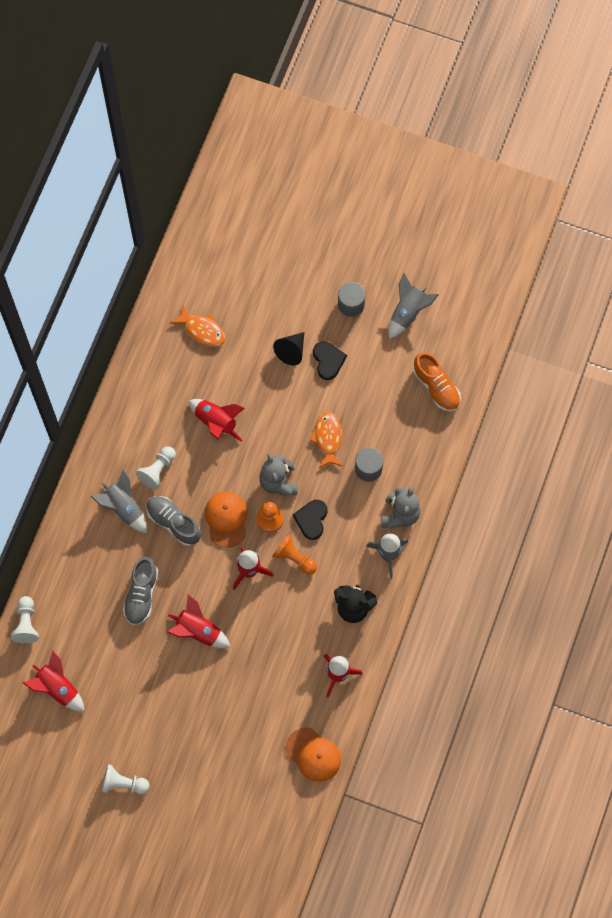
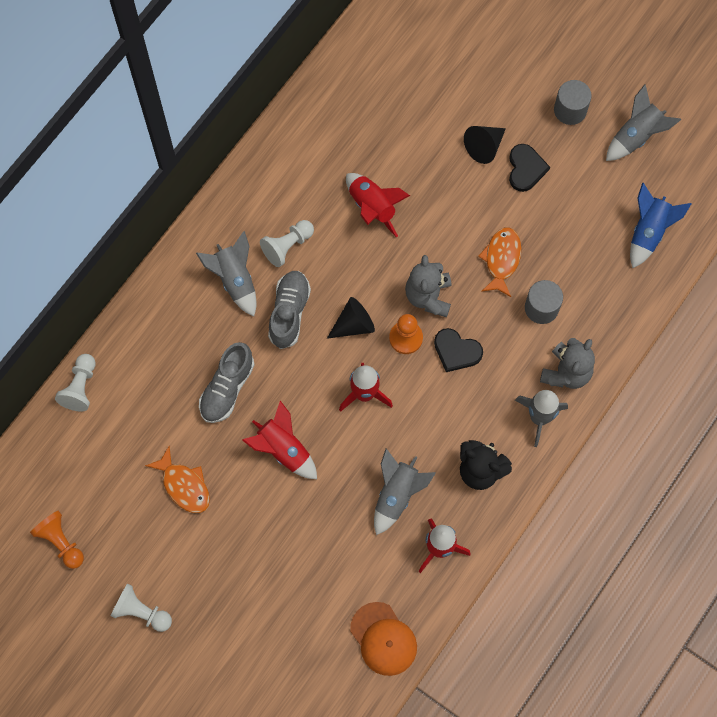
camera: 15 degrees right, 0 degrees up
(57, 688) = (95, 474): red rocket -> none
(173, 523) = (289, 313): grey shoe -> grey shoe turned 45 degrees clockwise
(202, 330) = (385, 97): orange fish -> orange fish (184, 485)
(226, 519) = (354, 324): orange cap -> black cone
(294, 558) = (423, 392): orange pawn -> orange pawn (61, 542)
(294, 642) = (397, 494): none -> grey rocket
(311, 519) = (456, 351): black heart -> black heart turned 90 degrees counterclockwise
(436, 387) = (648, 232): orange shoe -> blue rocket

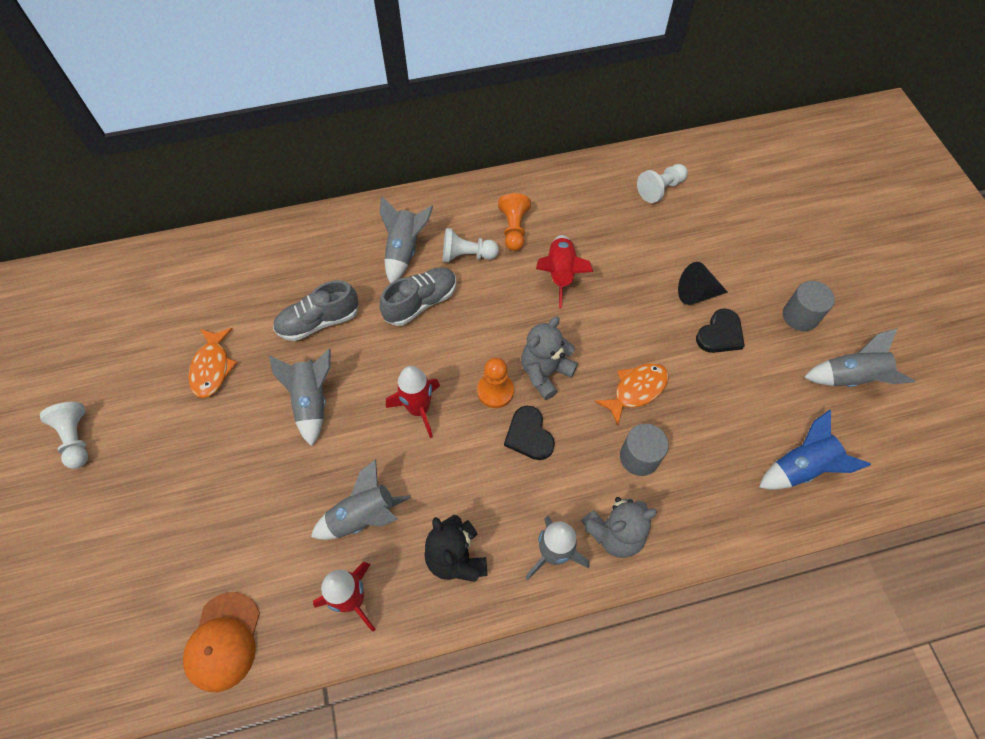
camera: 40 degrees right, 10 degrees down
(61, 542) = (87, 337): orange pawn -> orange pawn (514, 229)
(80, 387) = (221, 243): white pawn -> white pawn (660, 189)
(283, 449) = (312, 401): red rocket -> grey rocket
(354, 324) = (462, 349): black cone -> none

